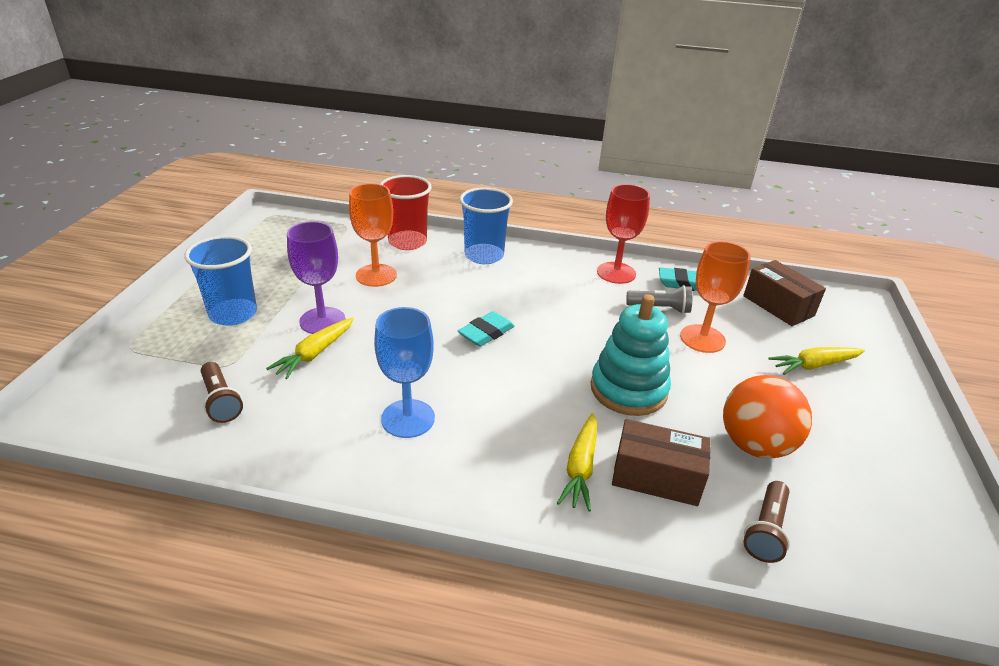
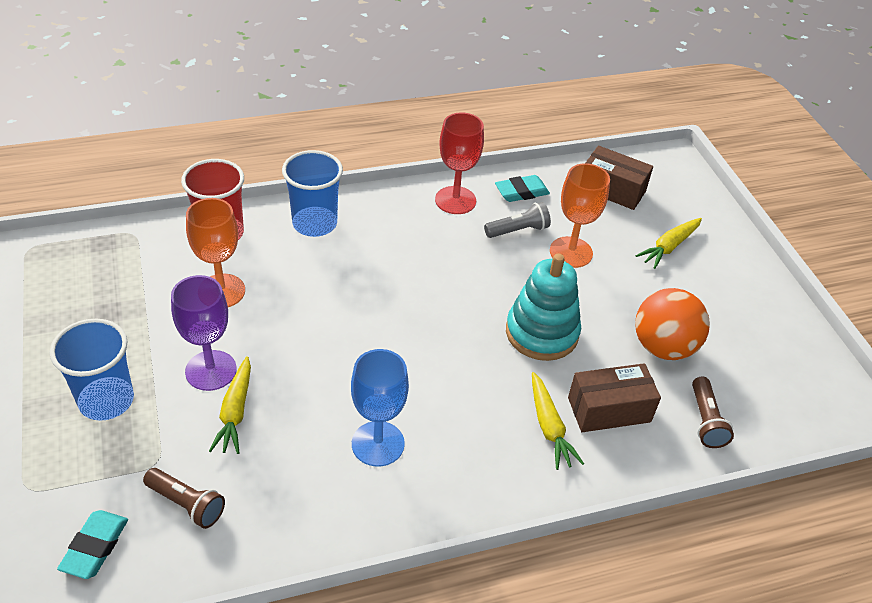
camera: 30 degrees left, 10 degrees up
(486, 333) = (382, 320): turquoise eraser -> turquoise eraser (95, 547)

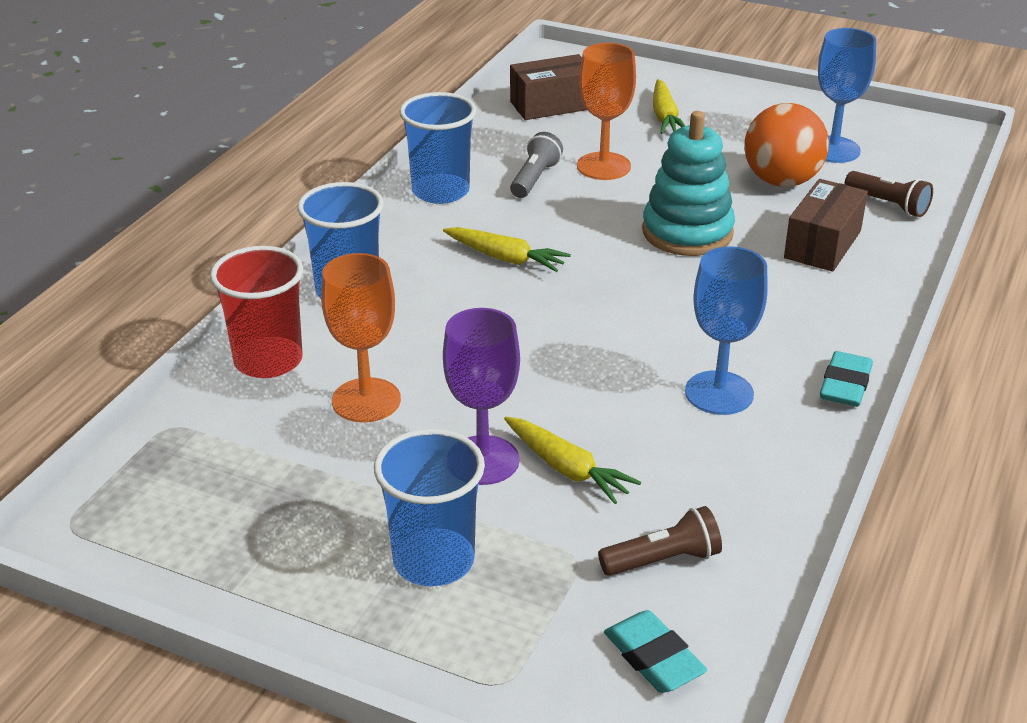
camera: 45 degrees left, 10 degrees down
(455, 200) = (440, 191): red goblet -> blue cup
(521, 192) = (484, 151): turquoise eraser -> turquoise eraser (845, 385)
(549, 427) = (808, 285): yellow carrot -> yellow carrot (506, 258)
(741, 353) = (833, 150): none -> blue goblet

